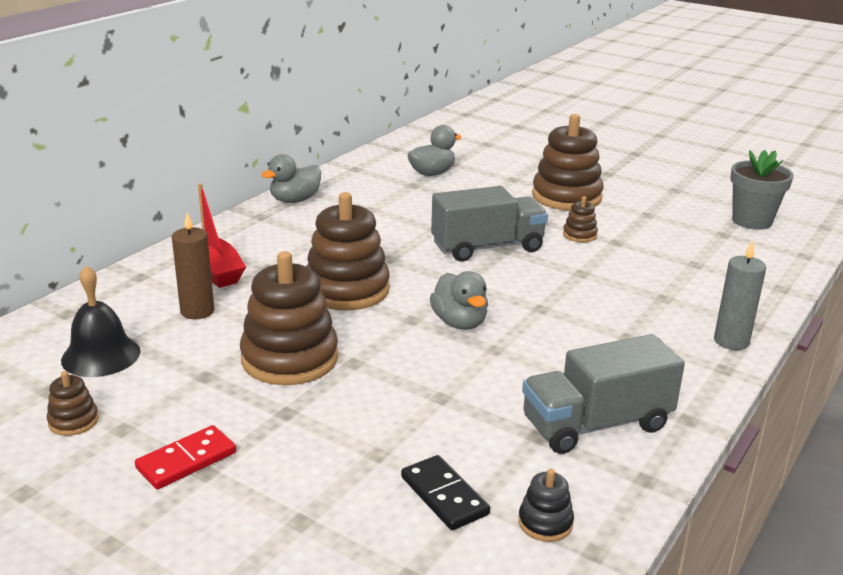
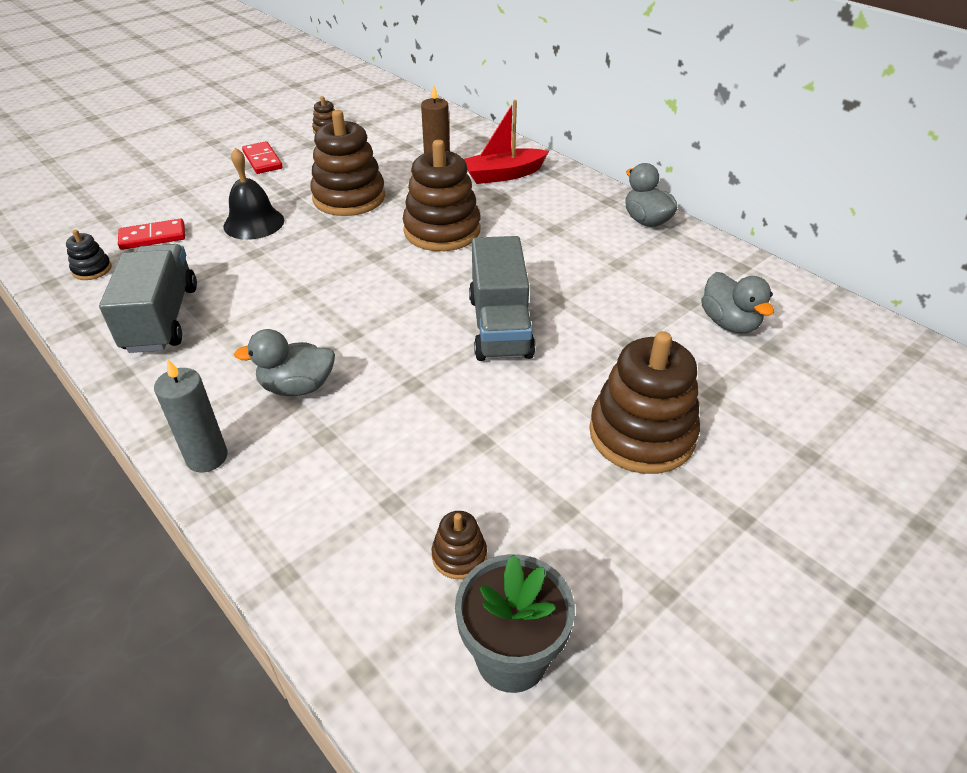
camera: 105 degrees right, 15 degrees up
(101, 355) = (395, 136): black bell -> black bell (254, 223)
(444, 496) = (153, 237): black domino -> red domino
(459, 323) = (354, 280): grey duck -> grey duck (297, 387)
(579, 235) = (512, 411): brown stacking toy -> brown stacking toy (459, 555)

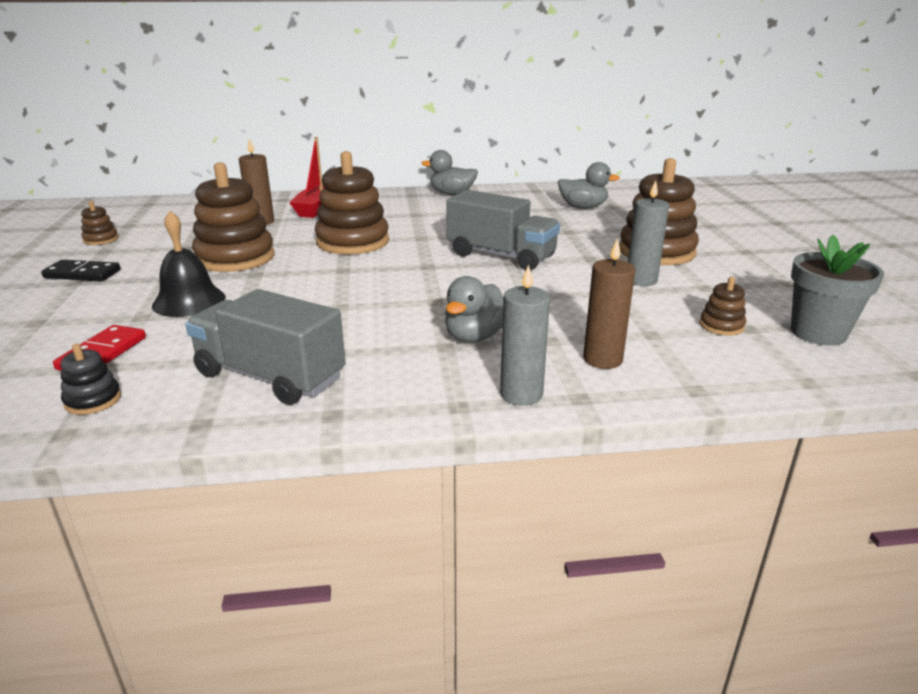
camera: 55 degrees left, 15 degrees down
(262, 160) = (82, 274): red domino -> black domino
(307, 485) = (602, 359): none -> brown candle
(534, 450) = (641, 280): none -> grey candle

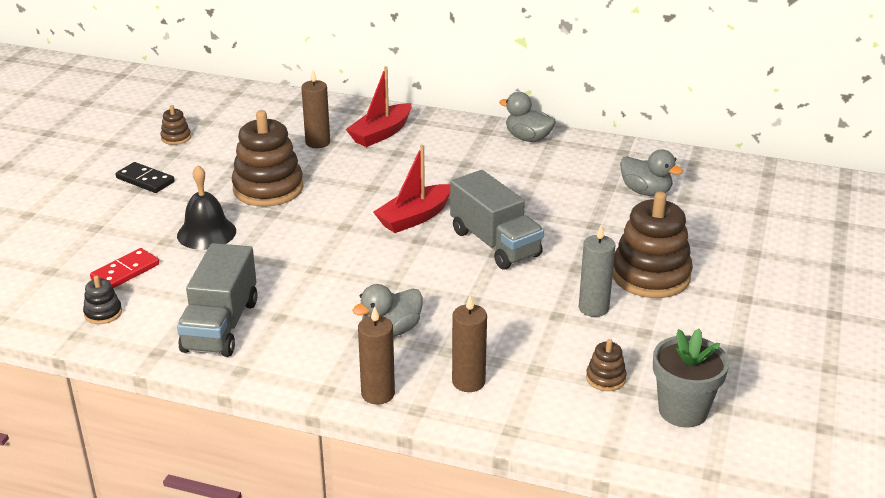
camera: 25 degrees right, 5 degrees up
(270, 376) = (221, 326): grey truck -> grey truck turned 135 degrees counterclockwise
(353, 242) = (378, 191): brown stacking toy -> none
(407, 252) = (415, 217): none -> red boat
(521, 394) = (378, 394): grey candle -> brown candle

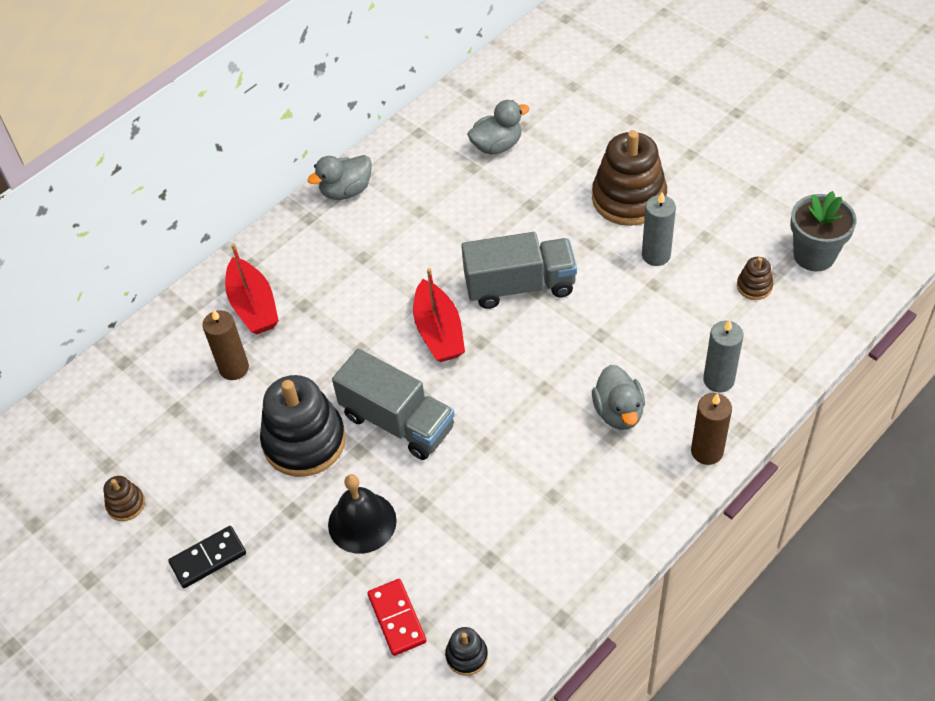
camera: 60 degrees left, 20 degrees up
(221, 326) = (543, 550): grey truck -> grey truck (397, 422)
(268, 188) = (304, 441): brown stacking toy -> black stacking toy
(468, 382) = (718, 380): brown candle -> grey candle

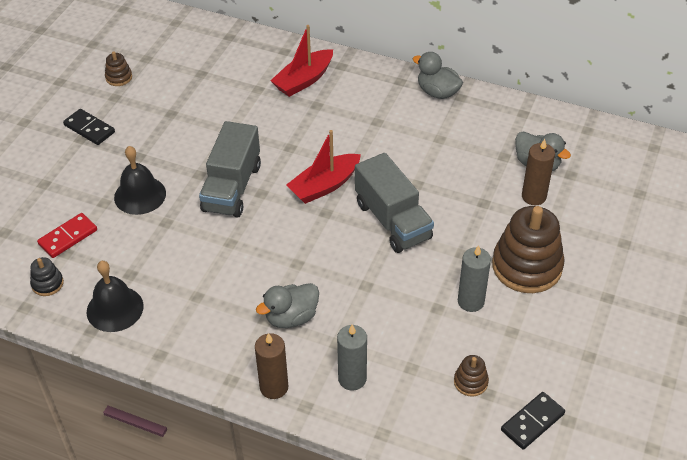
camera: 65 degrees right, 5 degrees down
(234, 368) = (245, 89): brown candle -> brown candle (534, 196)
(304, 441) = (197, 144): black stacking toy -> none
(538, 585) = (115, 309): none -> black bell
(814, 255) = (532, 422): grey flower pot -> black domino

